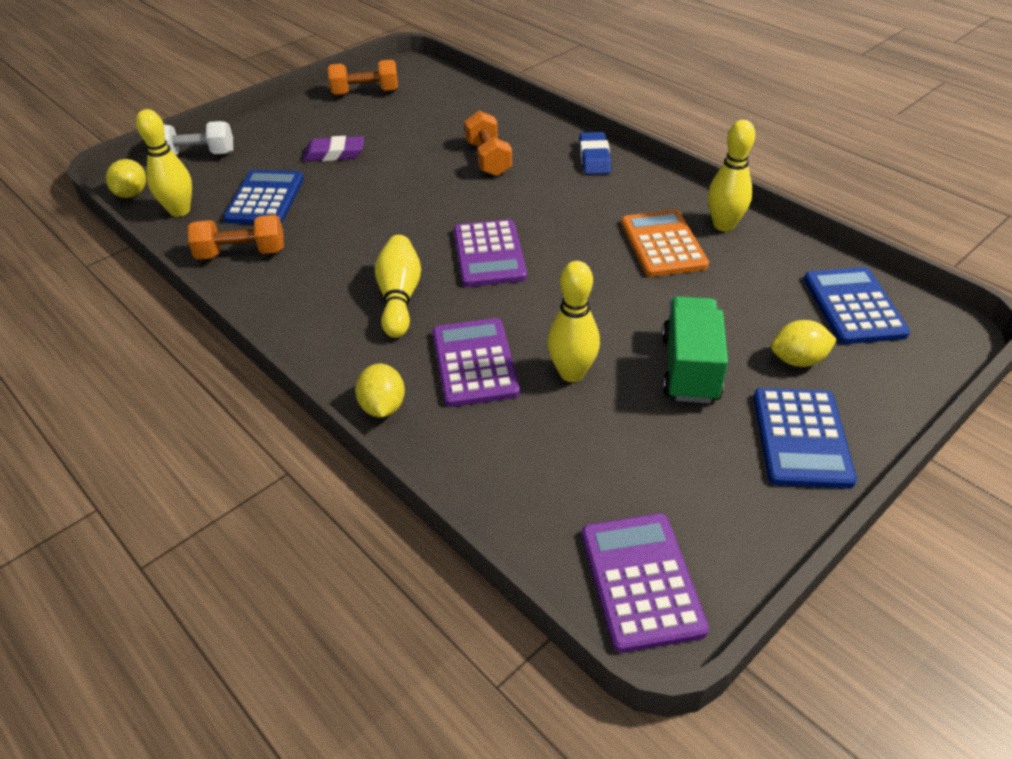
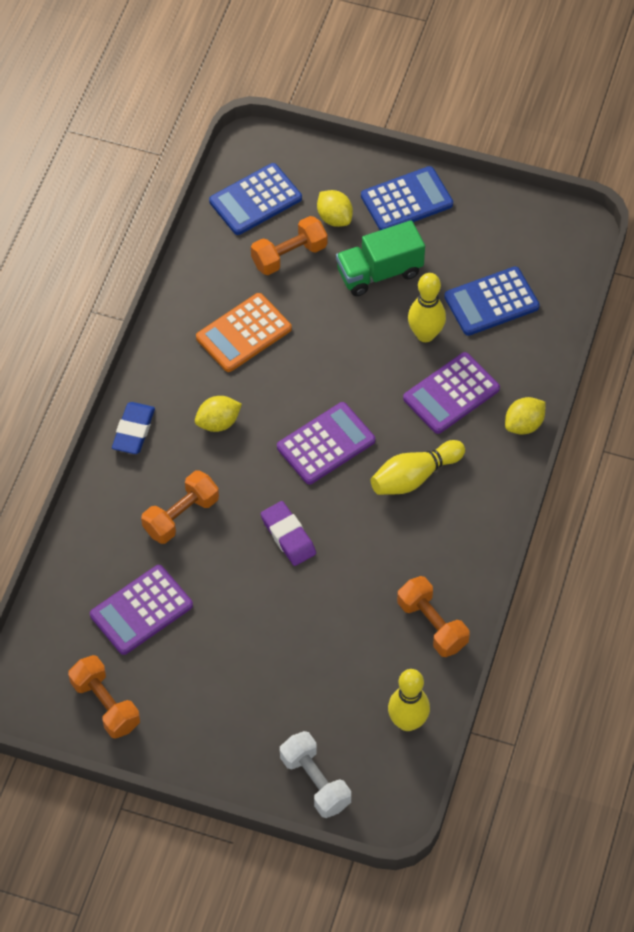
camera: 120 degrees left, 15 degrees up
(132, 194) = (408, 787): yellow lemon -> yellow lemon (218, 422)
(265, 199) = (349, 662): blue calculator -> blue calculator (491, 302)
(334, 154) = (243, 654): purple eraser -> purple eraser (288, 536)
(594, 158) = (133, 431): blue eraser -> blue eraser turned 45 degrees counterclockwise
(641, 581) = (558, 243): purple calculator -> purple calculator (141, 610)
(723, 225) = (193, 302): yellow bowling pin -> none
(754, 306) = (289, 255): none -> orange dumbbell

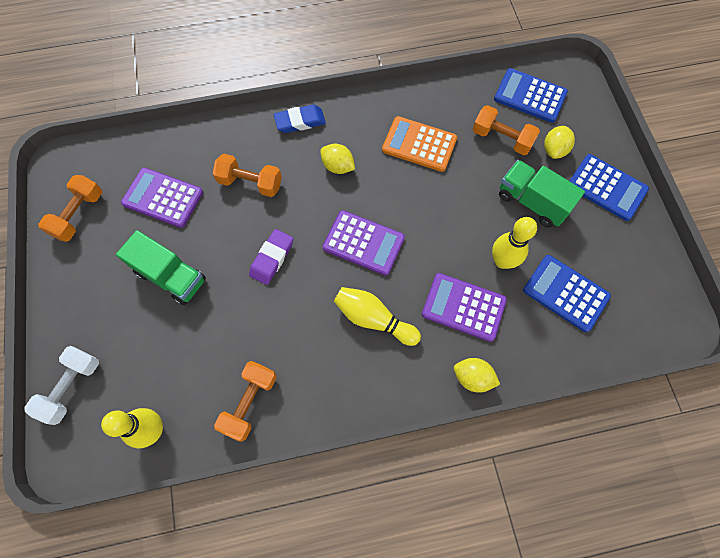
camera: 60 degrees right, 10 degrees up
(246, 640) = (171, 276): none -> green truck

